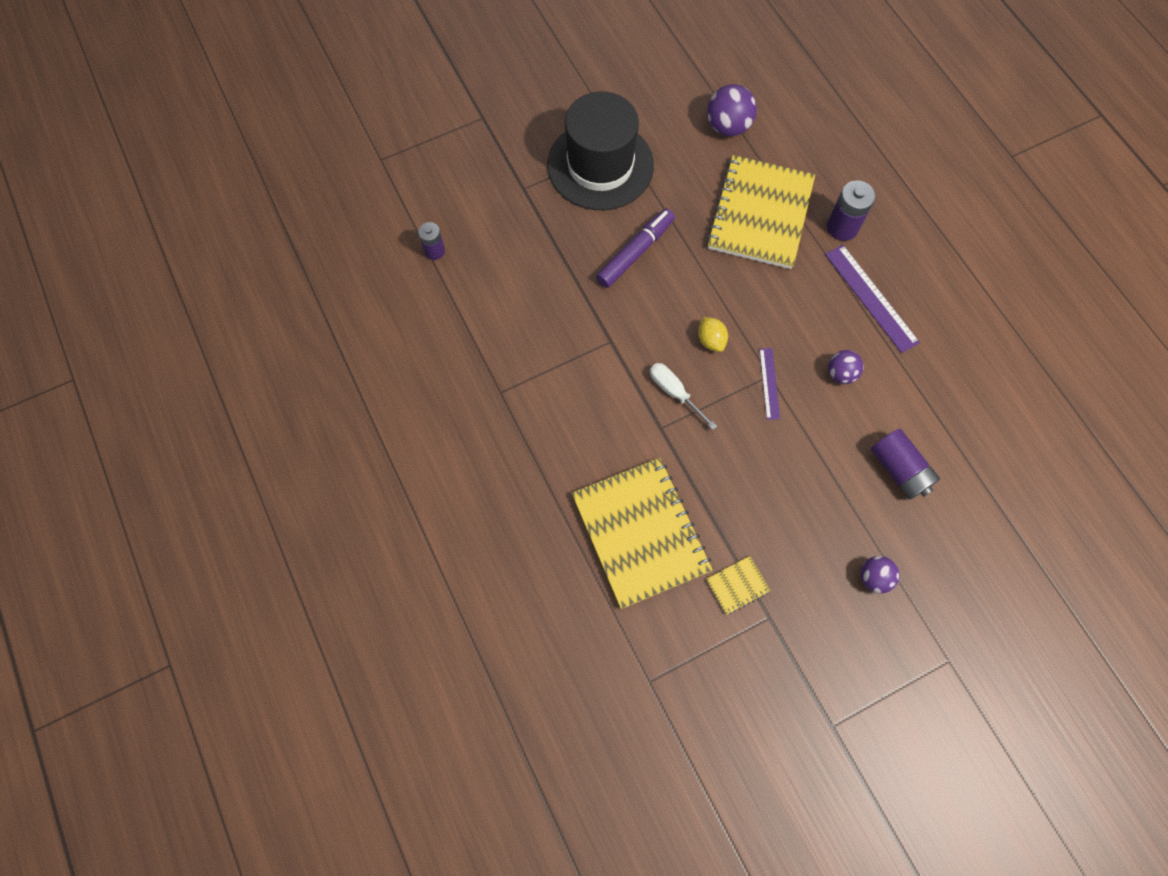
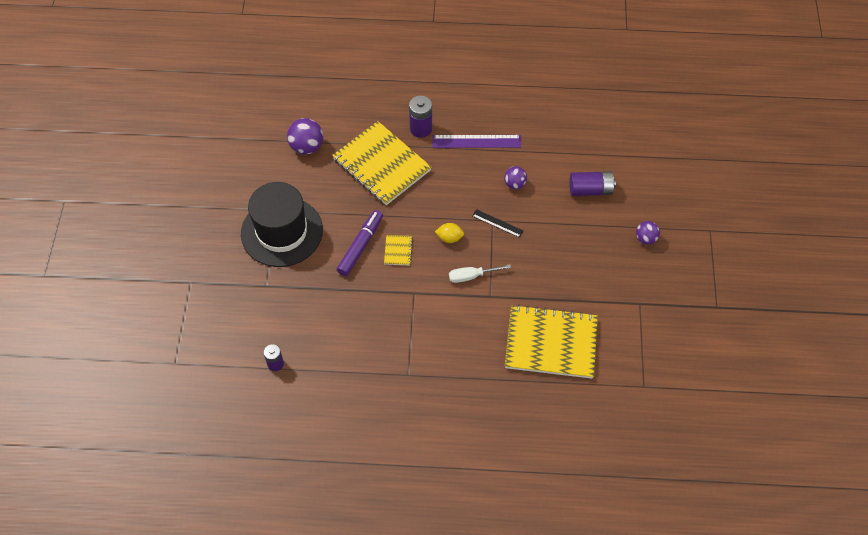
camera: 60 degrees left, 10 degrees down
(635, 252) = (360, 246): purple marker -> purple marker turned 45 degrees clockwise
(737, 585) = (612, 309): yellow notebook -> yellow notebook (398, 250)
(769, 383) = (497, 223): purple ruler -> black ruler

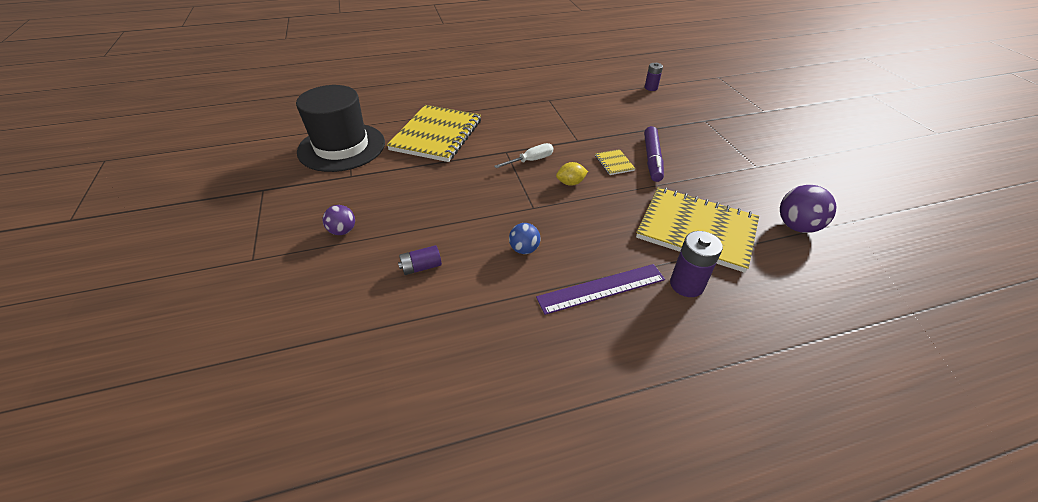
camera: 160 degrees right, 15 degrees down
(282, 232) = (733, 153): black hat -> black hat (342, 147)
(497, 223) = (526, 206): black ruler -> none
(514, 184) = (524, 249): purple ball -> blue ball
(551, 343) = (437, 135): yellow notebook -> yellow notebook turned 60 degrees counterclockwise
(590, 190) = (421, 267): purple battery -> purple battery, size x0.65

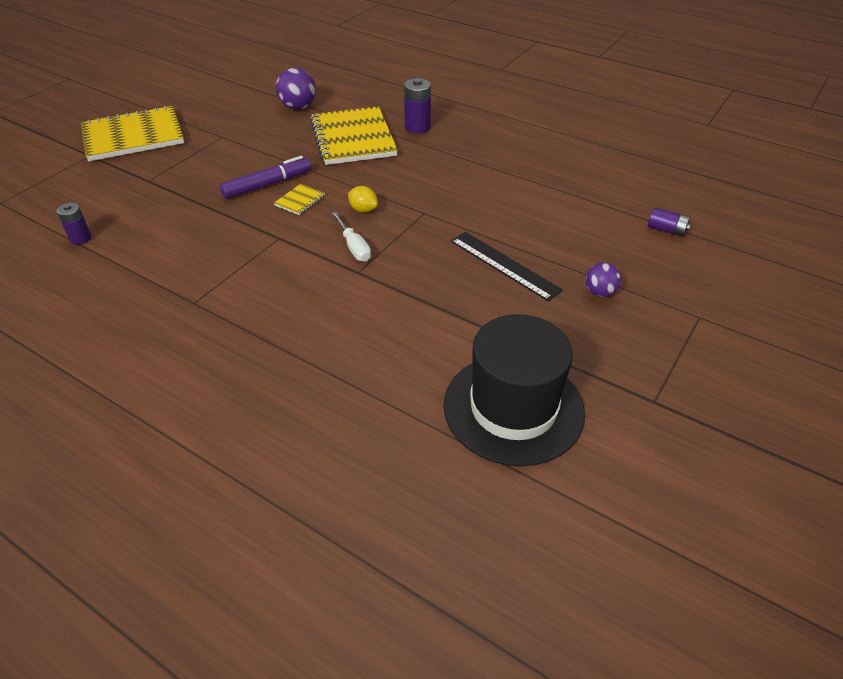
camera: 130 degrees left, 0 degrees up
(421, 267) = (562, 227): purple battery -> purple battery (666, 230)
(429, 207) = (504, 265): none -> black ruler
(437, 135) = (387, 343): yellow notebook -> yellow notebook (133, 136)
(524, 249) = (476, 194): blue ball -> none
(531, 160) = (354, 247): white screwdriver -> white screwdriver turned 135 degrees counterclockwise
(601, 289) = (466, 152): purple ruler -> none

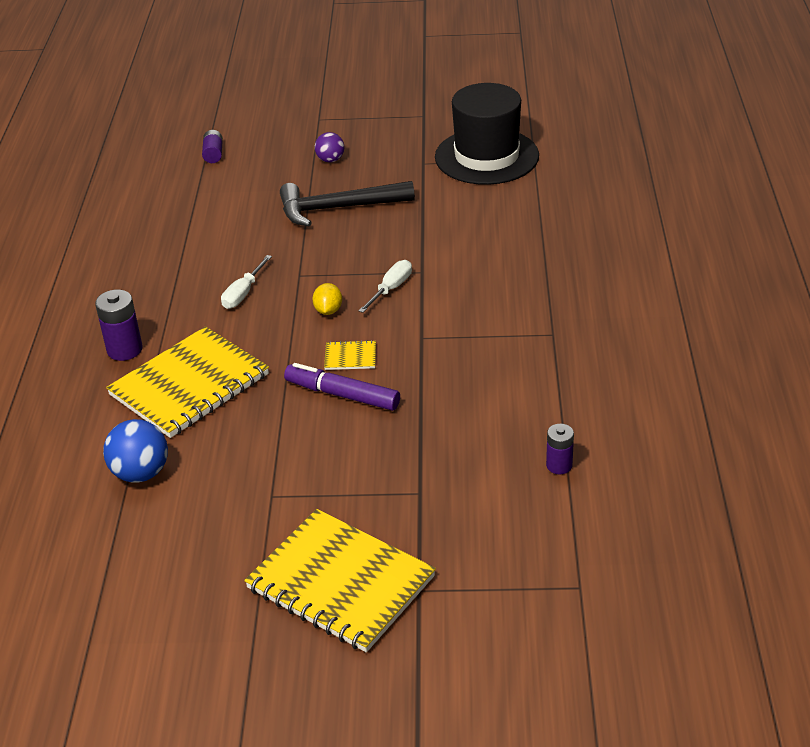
camera: 120 degrees left, 5 degrees down
(298, 107) = (141, 473): purple ball -> blue ball
(428, 182) = (243, 294): none -> white screwdriver
(504, 265) = (338, 208): black ruler -> black hammer

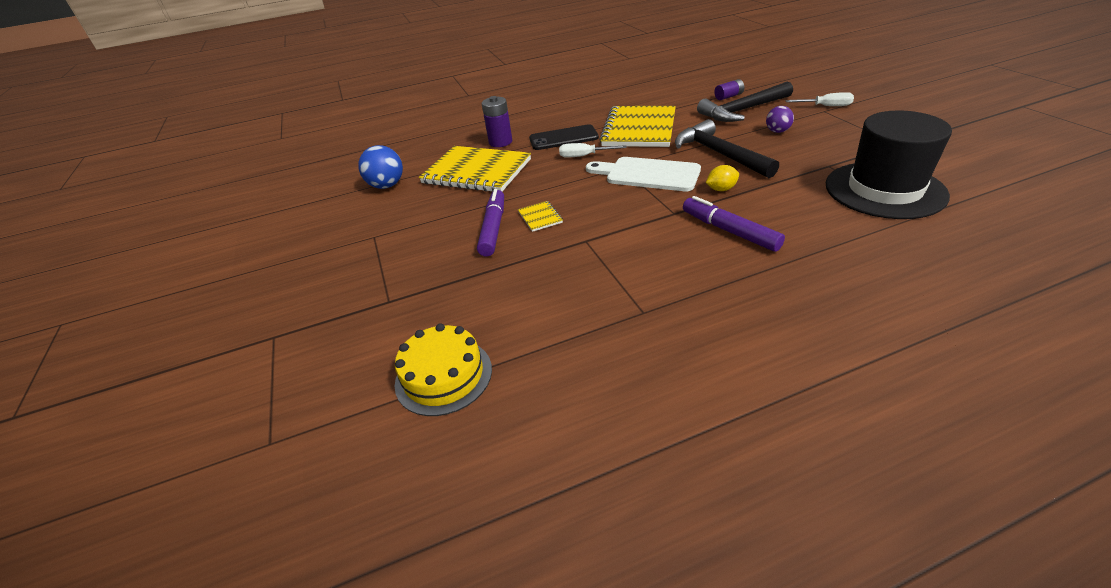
camera: 70 degrees right, 0 degrees up
(176, 296) = (563, 138): none -> black phone
(259, 159) = (743, 110): none -> black hammer
(328, 310) = (589, 191): yellow lemon -> yellow lemon (721, 189)
(333, 263) = (648, 174): none -> white cutting board
(340, 583) = (283, 295): yellow notebook -> yellow notebook (639, 129)
(391, 288) = (638, 207): white screwdriver -> white screwdriver (826, 106)
(478, 253) = (729, 231): none -> purple marker
(559, 465) = (443, 376): purple battery -> yellow cake

